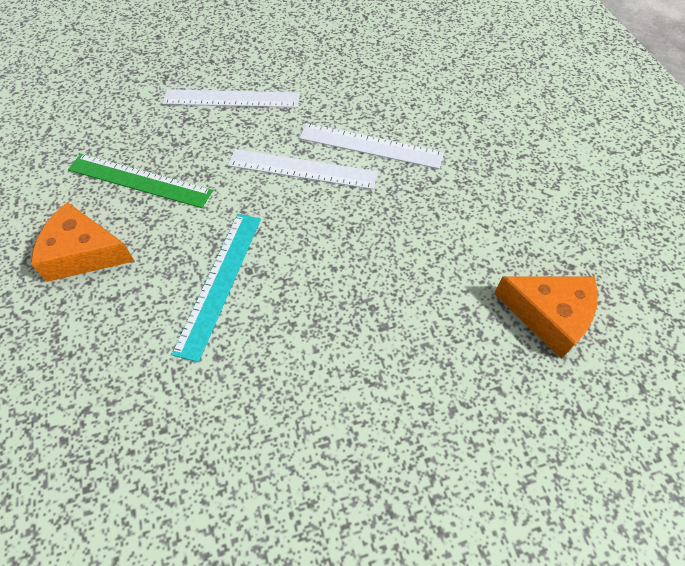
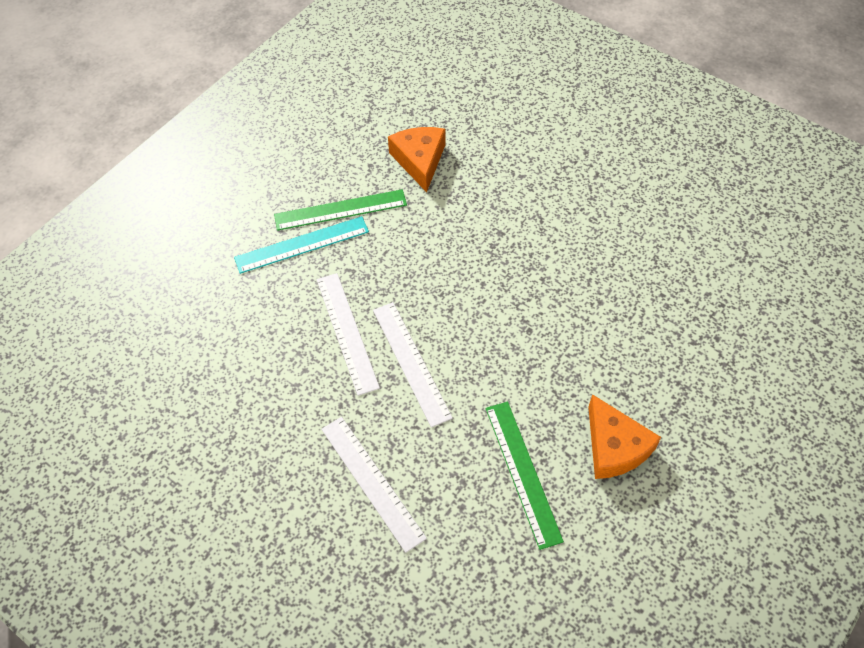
camera: 125 degrees left, 0 degrees up
(219, 282) = (553, 340): turquoise ruler -> turquoise ruler (302, 245)
(519, 209) = (340, 210): none -> green ruler

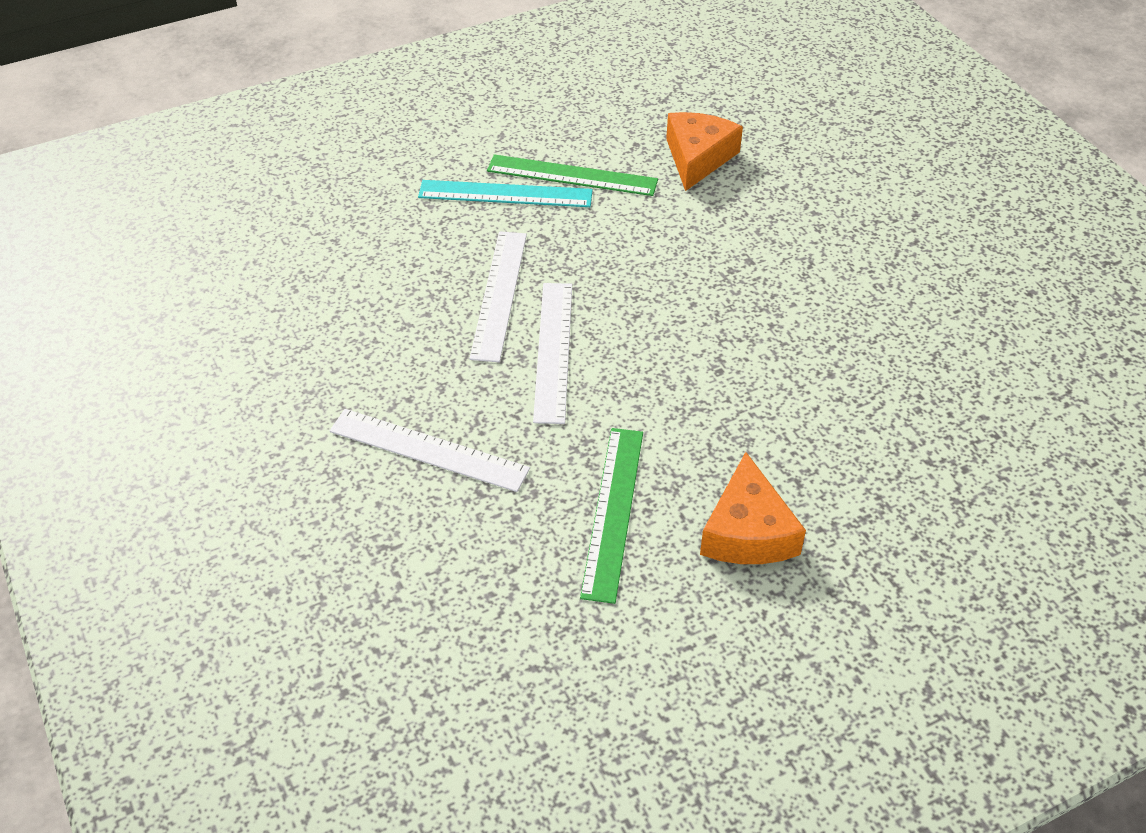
camera: 25 degrees right, 10 degrees down
(372, 482) = (428, 450): white ruler -> white ruler turned 60 degrees counterclockwise

